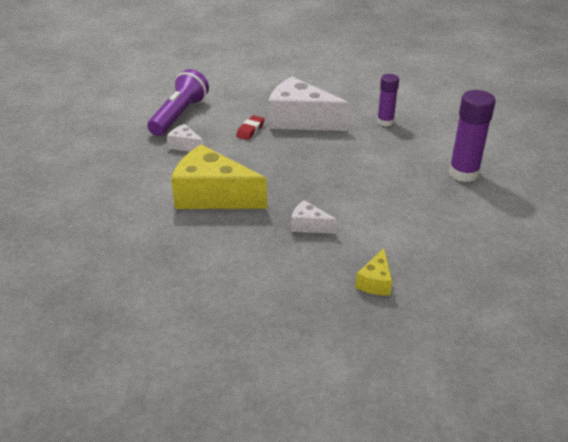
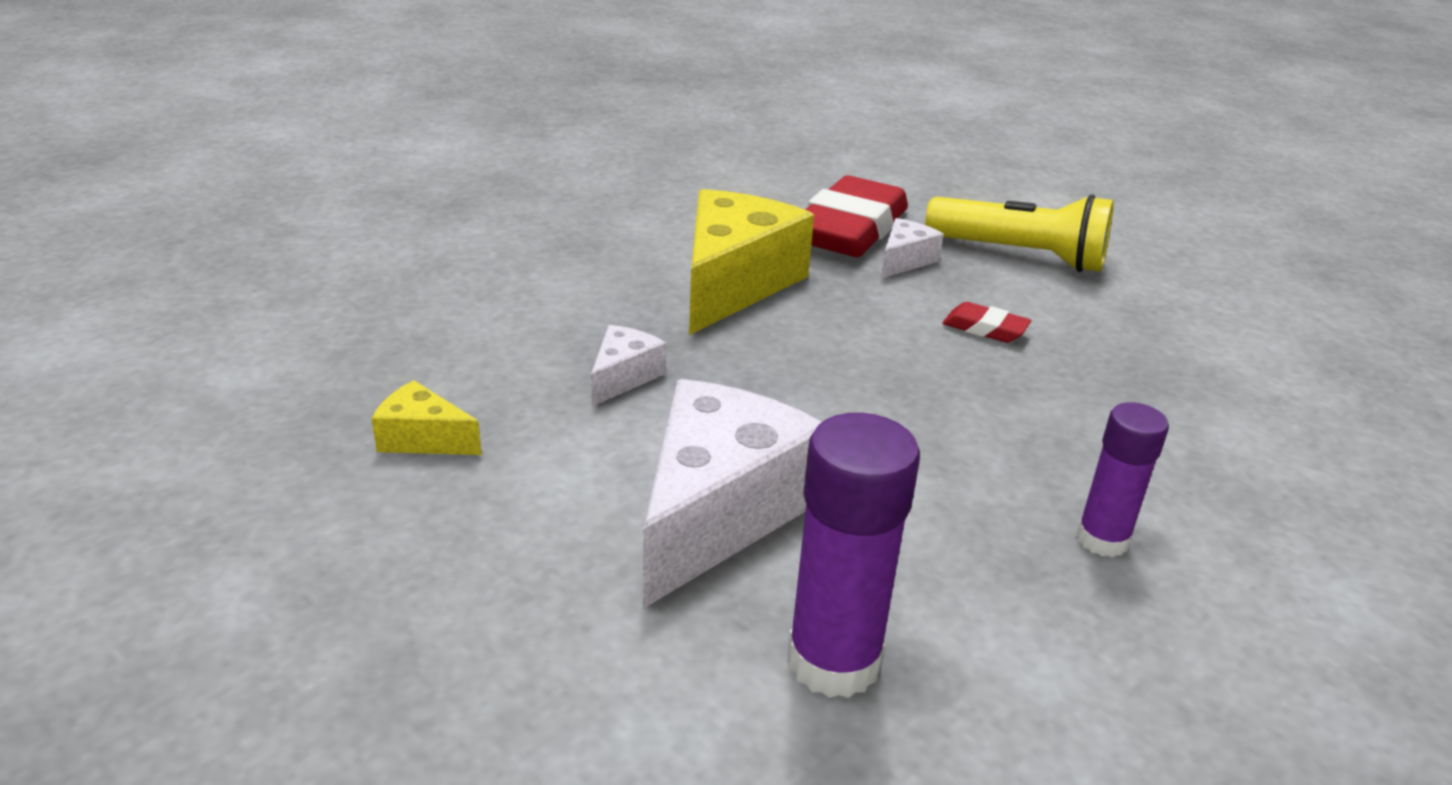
camera: 90 degrees right, 5 degrees down
(149, 159) = (850, 230): none -> red eraser
(179, 115) = (1021, 255): purple flashlight -> yellow flashlight
(300, 120) = (1056, 395): white cheese -> white cheese (718, 513)

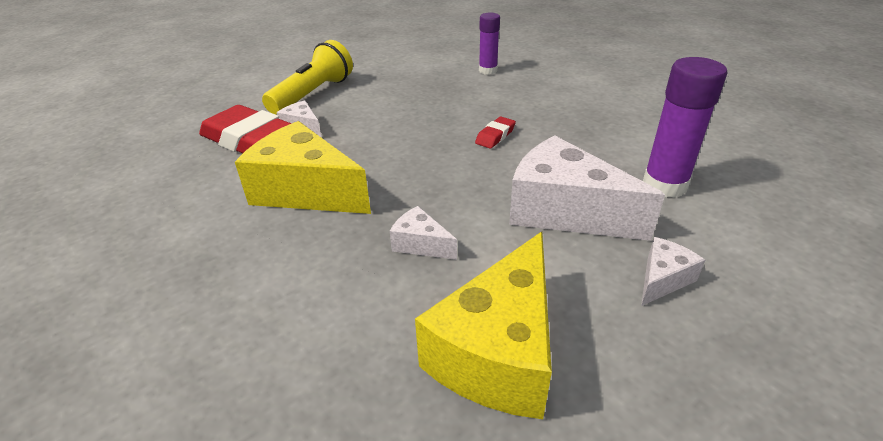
camera: 80 degrees left, 5 degrees up
(423, 439) = (498, 351): yellow cheese -> yellow cheese, size x2.15
(541, 605) = (662, 279): none -> white cheese
(985, 329) = (389, 114): red eraser -> red eraser (495, 136)
(1102, 539) = (563, 113): purple glue stick -> purple glue stick (488, 70)

